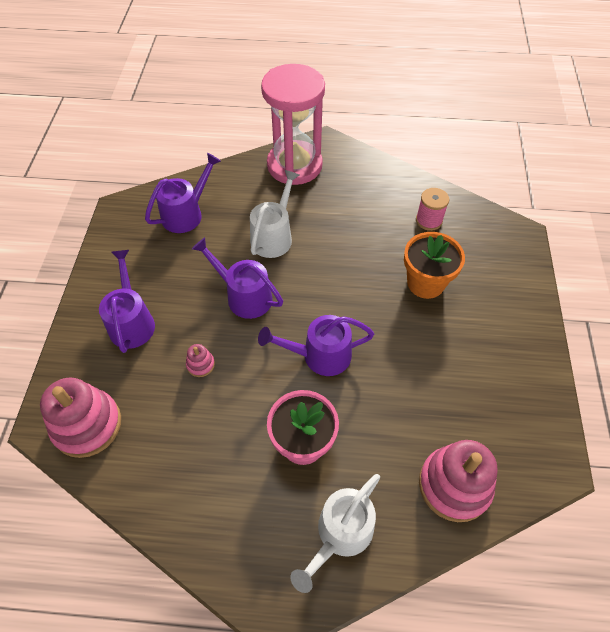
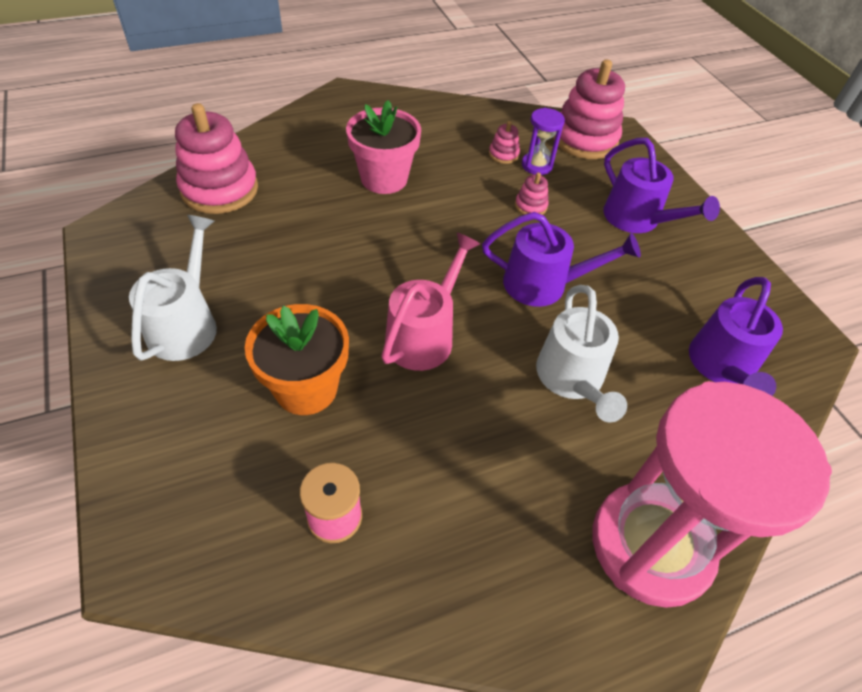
camera: 150 degrees right, 5 degrees down
(159, 408) = (537, 165): none -> purple hourglass
(177, 434) = (503, 154): none -> pink stacking toy
(319, 355) = (410, 251): purple watering can -> none
(340, 534) = (318, 136): white watering can -> white watering can (186, 323)
(342, 290) = (424, 335): none -> pink watering can

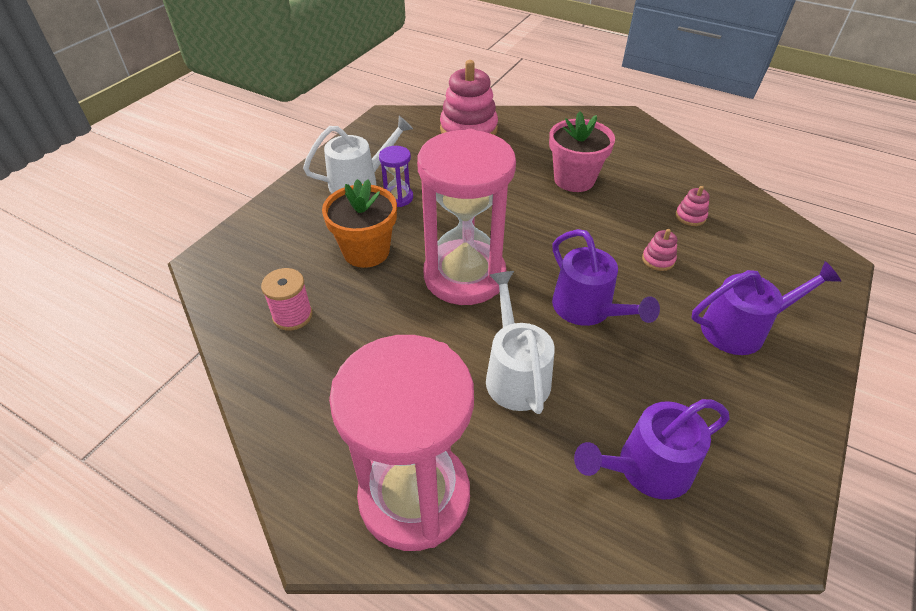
camera: 55 degrees right, 5 degrees down
(424, 335) = (464, 276): pink watering can -> pink hourglass
(537, 165) = (708, 239): purple hourglass -> purple hourglass (398, 198)
(572, 380) = (515, 373): white watering can -> white watering can turned 120 degrees clockwise
(584, 139) = (786, 248): pink stacking toy -> none
(637, 220) = (742, 329): purple watering can -> purple watering can turned 120 degrees counterclockwise

